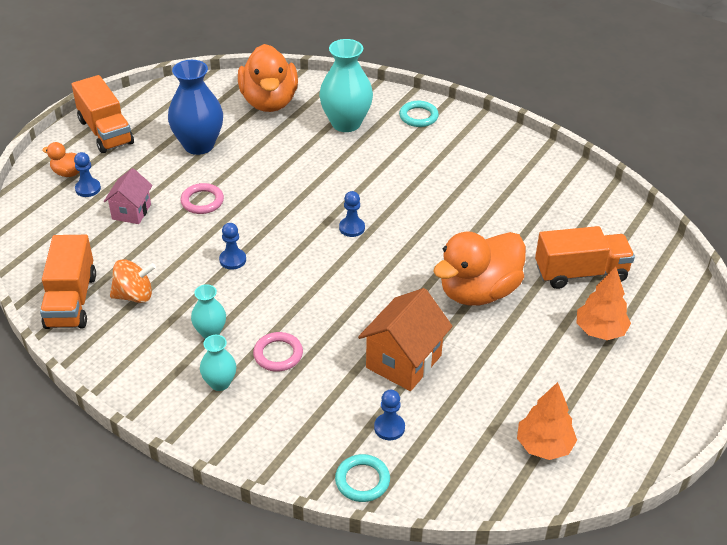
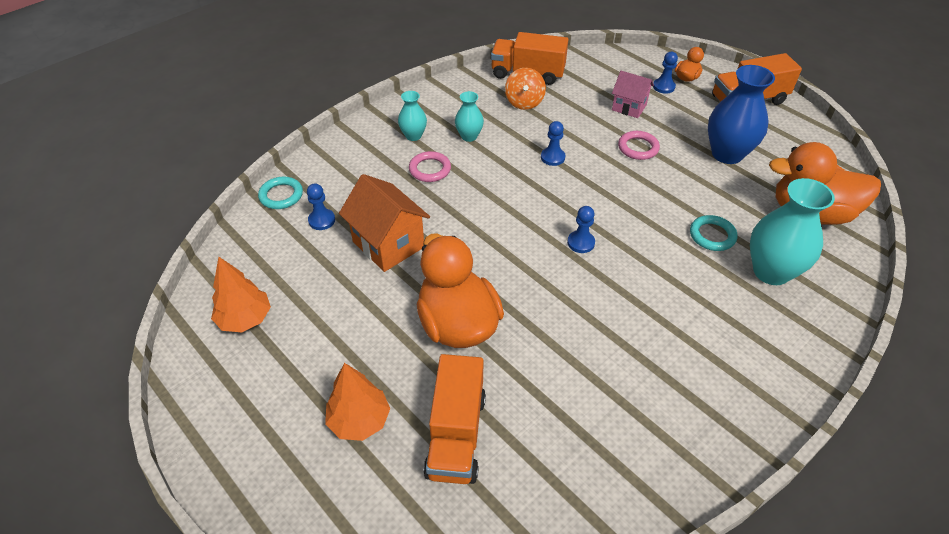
camera: 105 degrees right, 5 degrees up
(418, 116) = (790, 346): turquoise ring -> turquoise ring (712, 235)

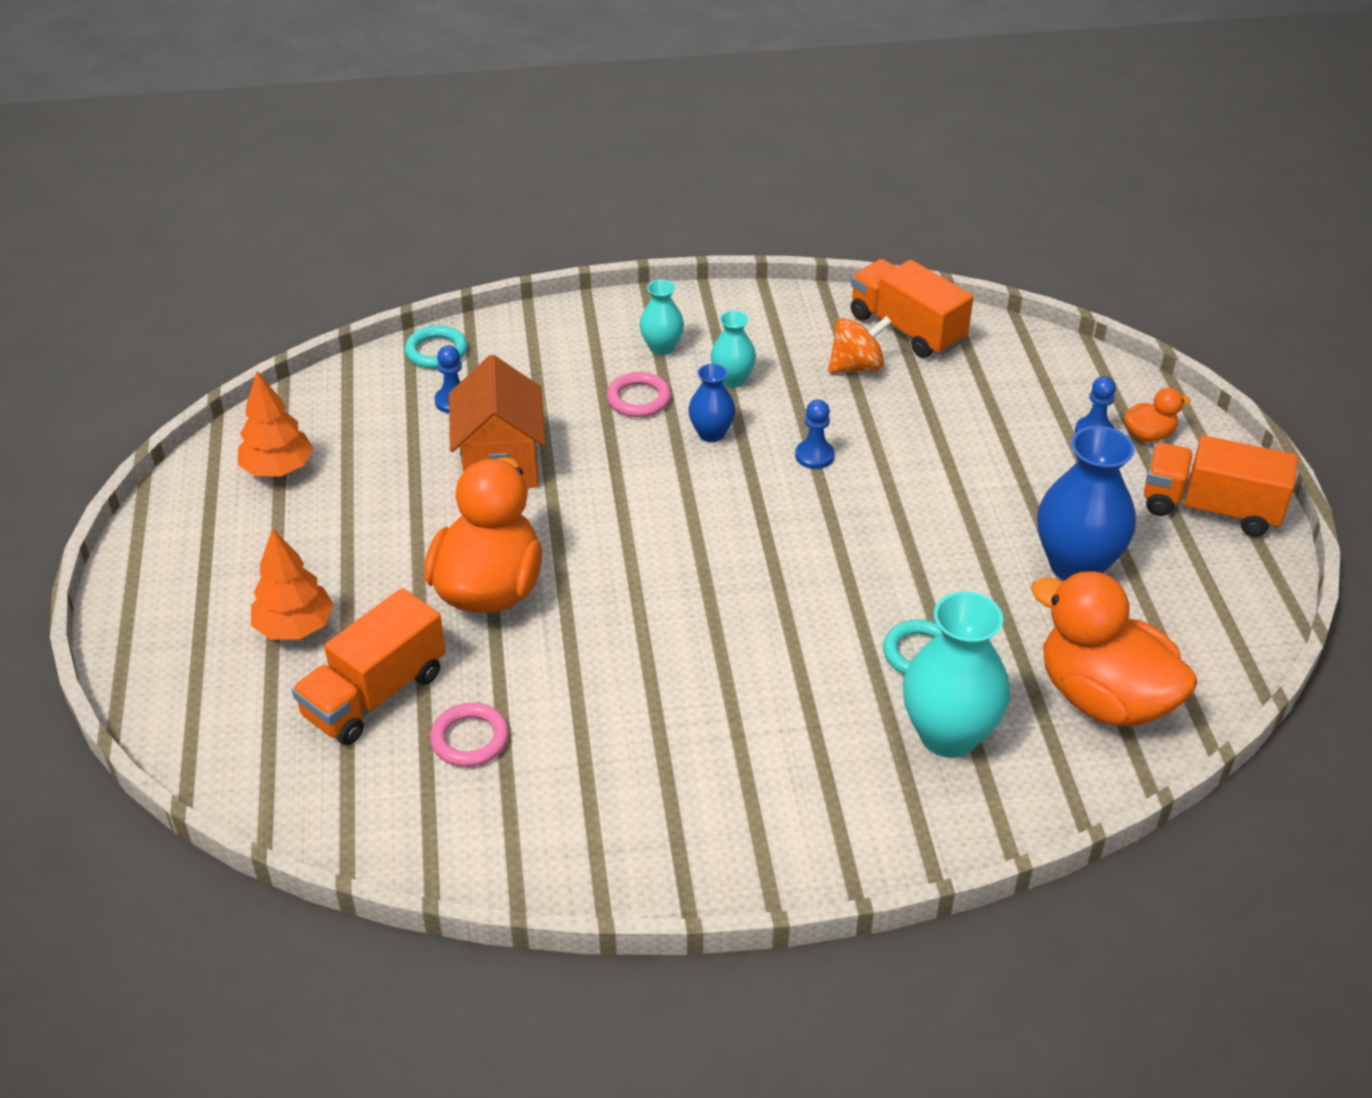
camera: 35 degrees right, 5 degrees down
(488, 170) = (711, 433): none -> blue vase
(524, 102) = (857, 366): orange spinning top -> orange spinning top turned 150 degrees counterclockwise
(581, 243) = (732, 575): blue pawn -> none
(629, 107) = (1004, 438): pink house -> none
(638, 148) = (950, 497): pink ring -> pink ring (470, 739)

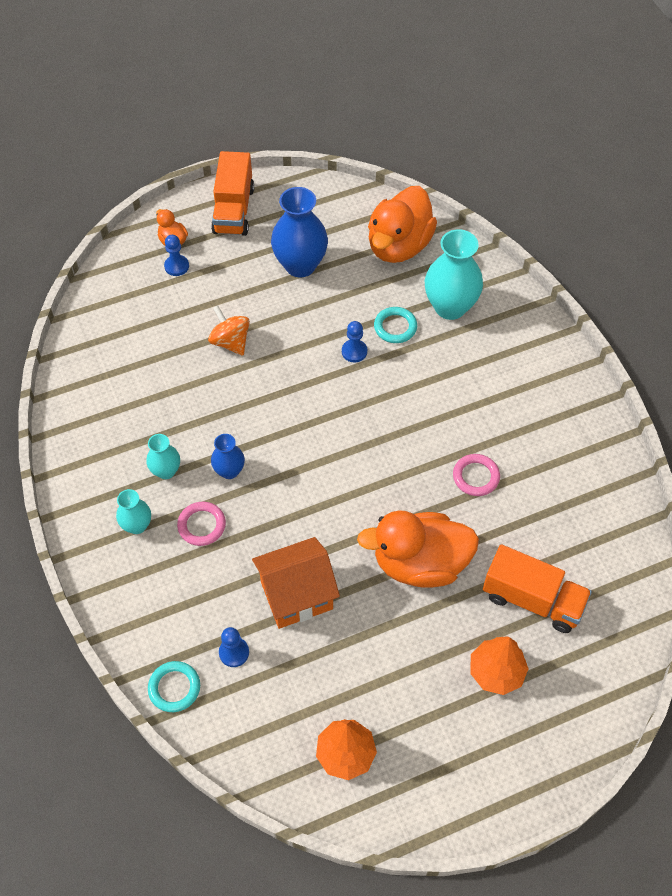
camera: 105 degrees left, 15 degrees up
(470, 739) = (544, 534): pink ring -> pink ring (476, 477)
(814, 456) = (237, 407): blue pawn -> blue pawn (354, 351)
(857, 366) = (135, 399): orange spinning top -> orange spinning top (230, 342)
(906, 329) = (85, 377): orange truck -> none

